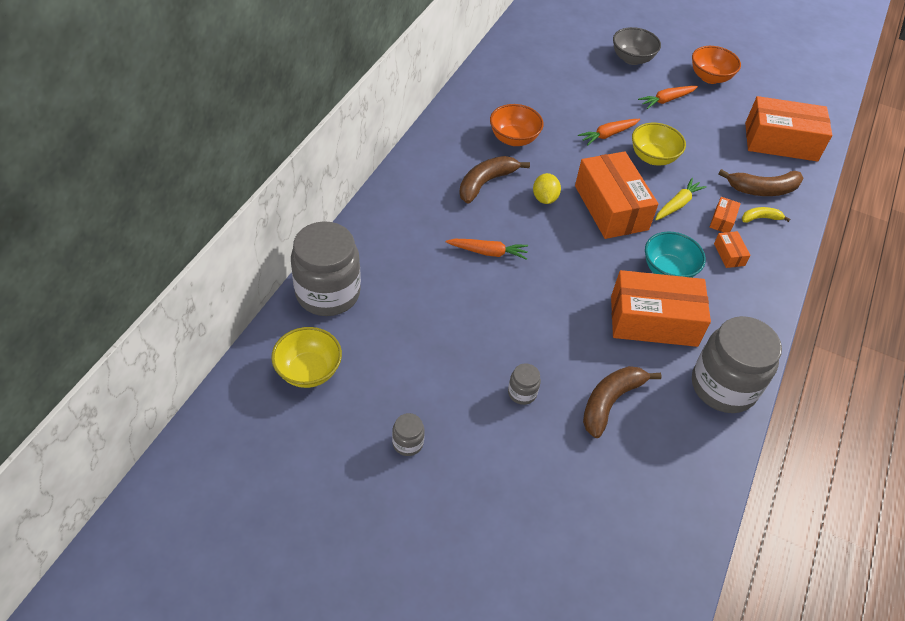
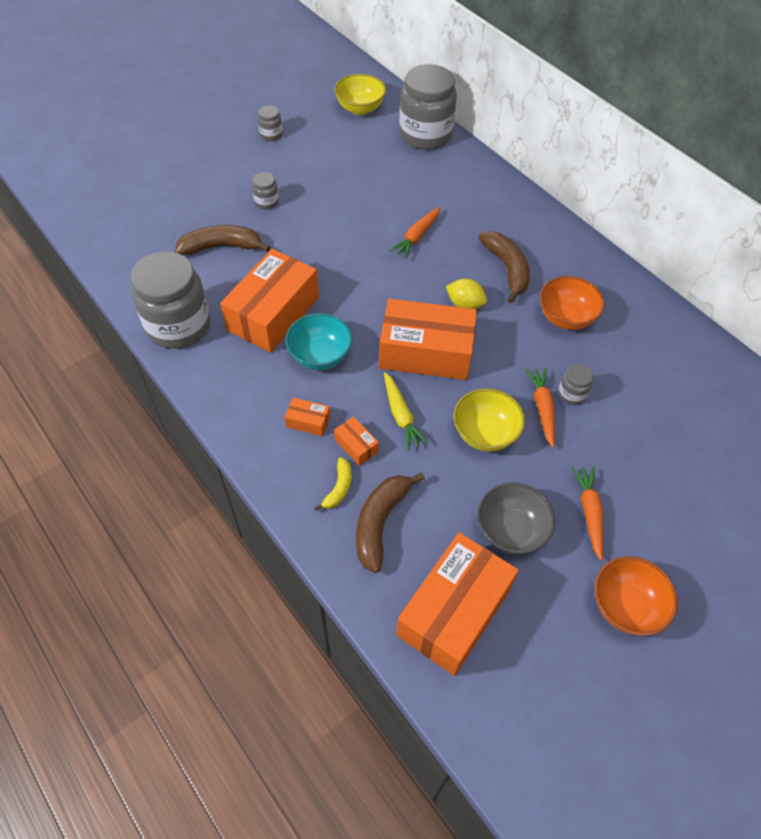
camera: 120 degrees right, 5 degrees up
(583, 123) = (572, 394): none -> grey jar
(610, 402) = (221, 247): brown banana -> brown banana turned 75 degrees counterclockwise
(632, 59) = (695, 520): grey bowl -> grey bowl (511, 530)

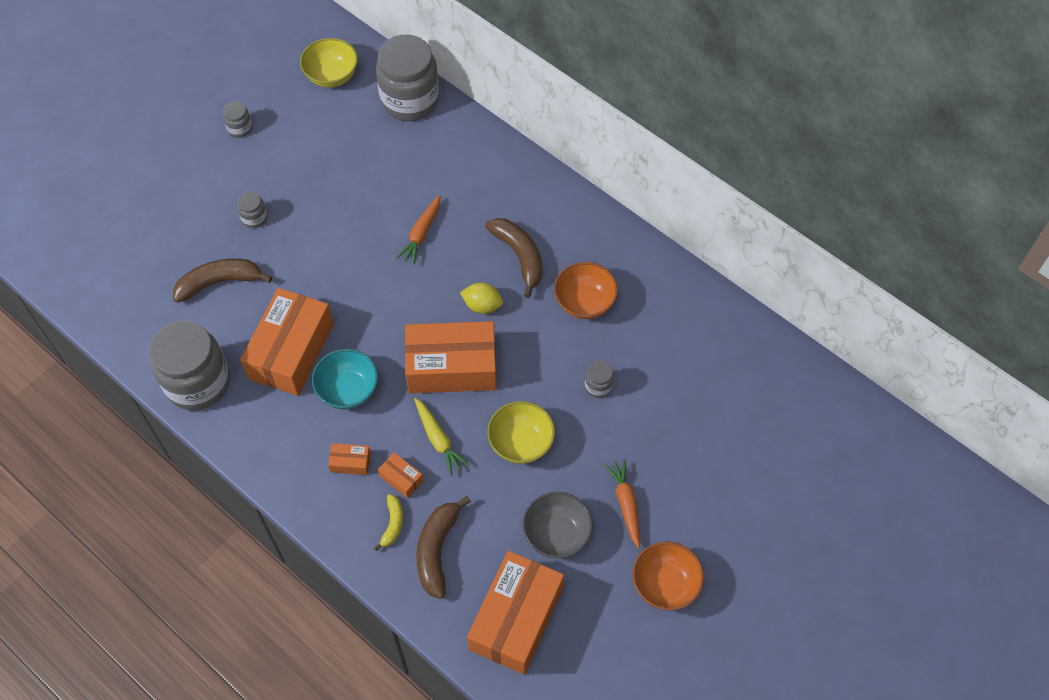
camera: 10 degrees left, 5 degrees up
(542, 408) = (572, 406): orange carrot -> none

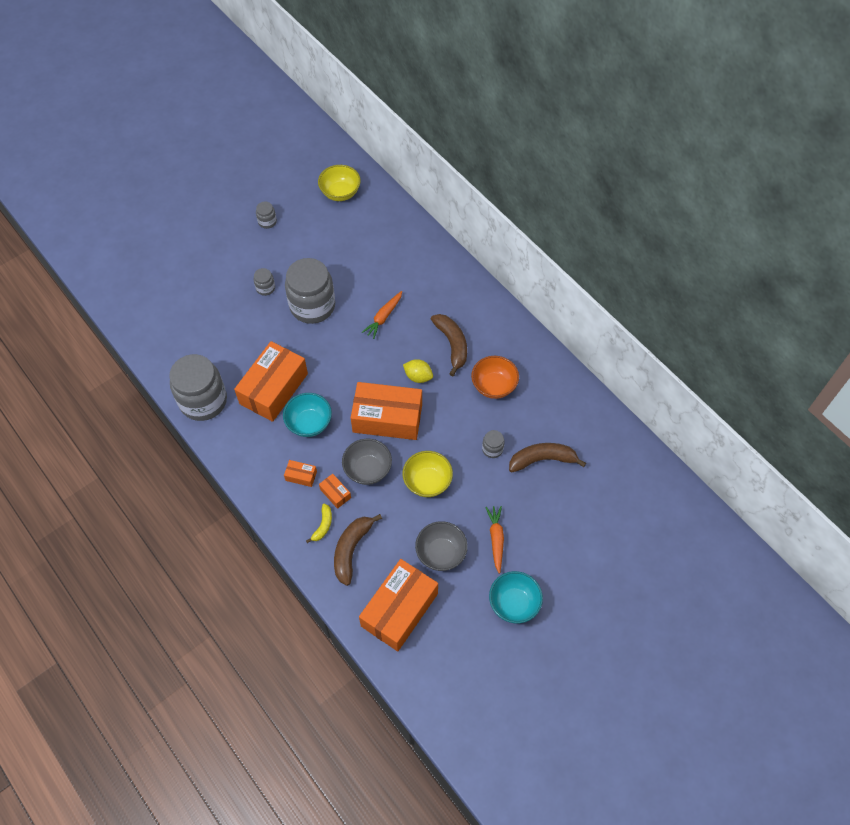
camera: 10 degrees right, 0 degrees up
(219, 282) = (232, 331): brown banana -> brown banana (542, 459)
(410, 100) = (393, 218): grey jar -> grey jar (312, 306)
(438, 439) = (367, 469): yellow carrot -> grey bowl
(665, 584) = (514, 603): orange bowl -> turquoise bowl

